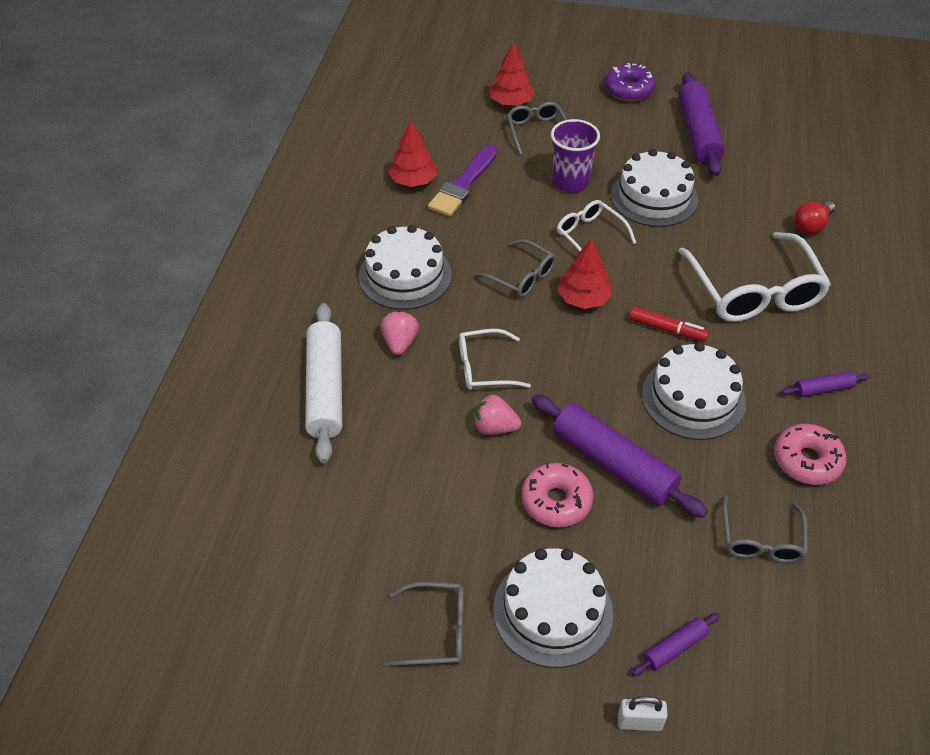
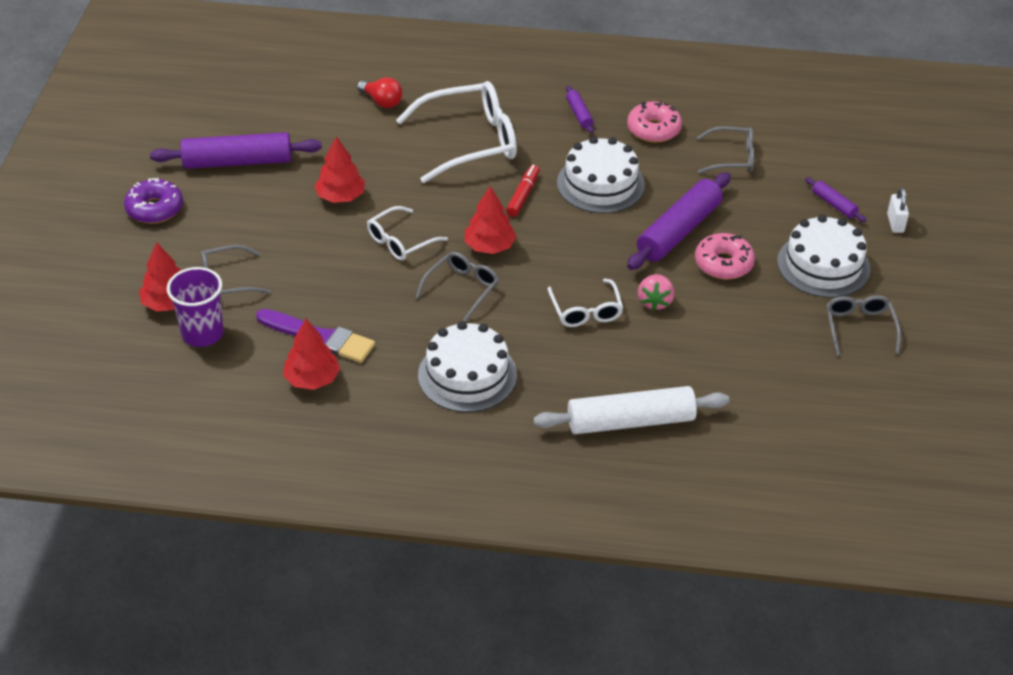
camera: 95 degrees left, 5 degrees down
(400, 343) = (562, 372): pink strawberry -> none
(570, 182) = (316, 255): purple cup -> purple cup (202, 333)
(654, 197) = (340, 196): white cake -> red tree

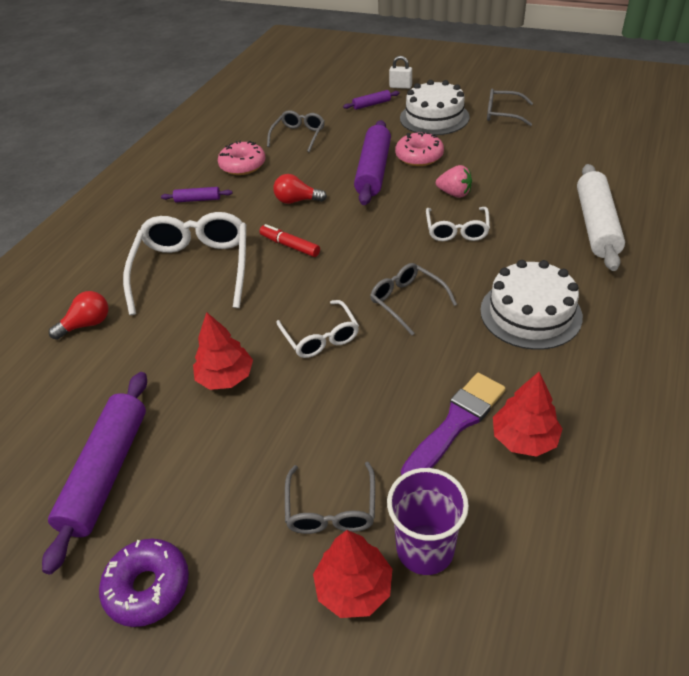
camera: 70 degrees left, 0 degrees up
(489, 246) = (352, 275): red tree -> none
(586, 311) = (457, 230): white glasses -> white glasses turned 90 degrees clockwise
(600, 184) = (297, 201): white cake -> red light bulb
(678, 231) = (373, 171): purple rolling pin -> purple rolling pin turned 45 degrees clockwise

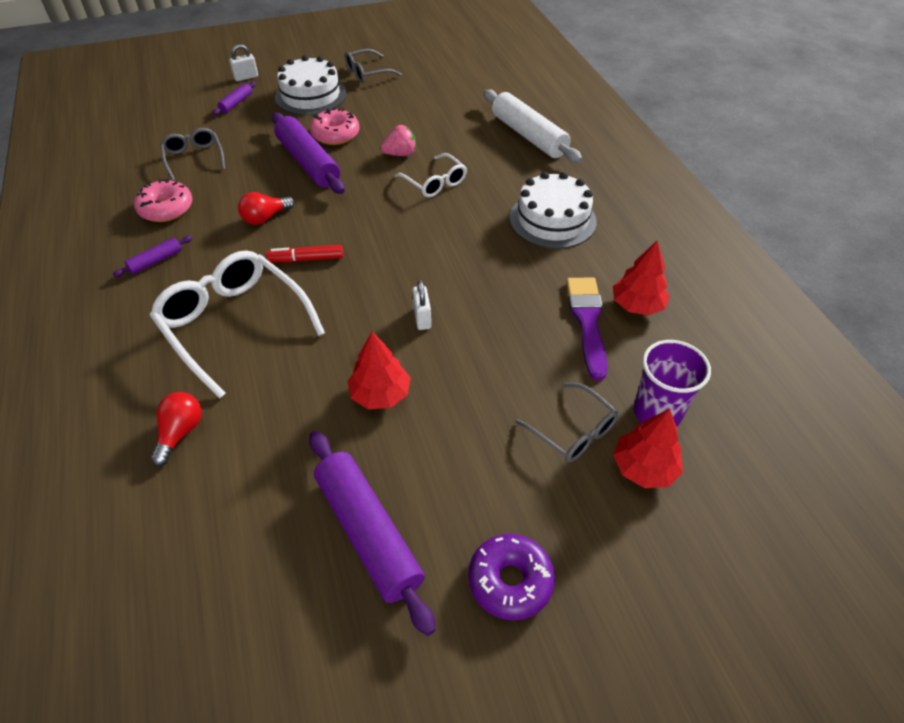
camera: 45 degrees left, 5 degrees up
(320, 337) = (422, 318): white glasses -> white padlock
(407, 301) = (458, 255): grey glasses -> none

